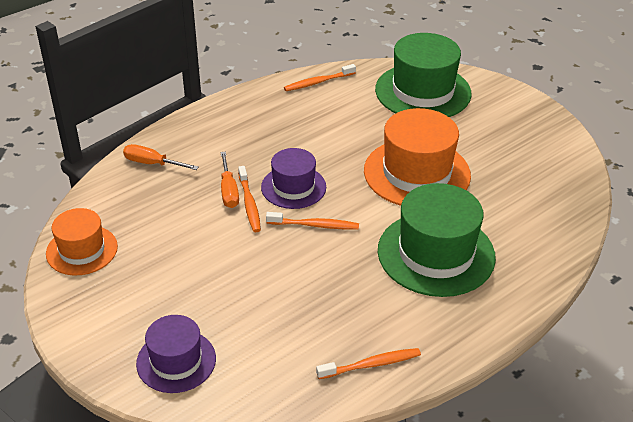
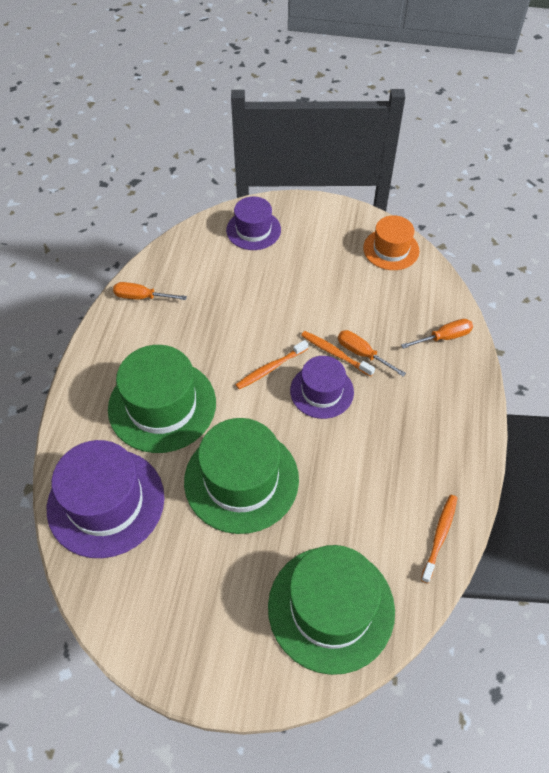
camera: 140 degrees right, 15 degrees up
(371, 364) = (141, 297): orange toothbrush -> orange screwdriver
(417, 173) = (241, 480): orange hat -> green hat
(536, 217) = (106, 502): none -> purple hat

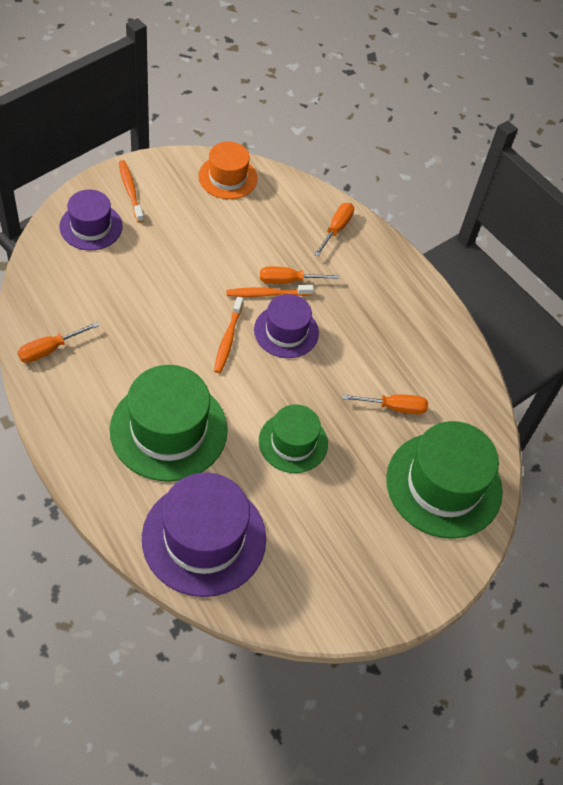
camera: 50 degrees left, 0 degrees up
(241, 480) = (293, 442): green hat -> green hat, size x0.60
(352, 512) = (395, 407): none -> orange screwdriver
(439, 536) = (467, 382): orange toothbrush -> orange toothbrush (130, 191)

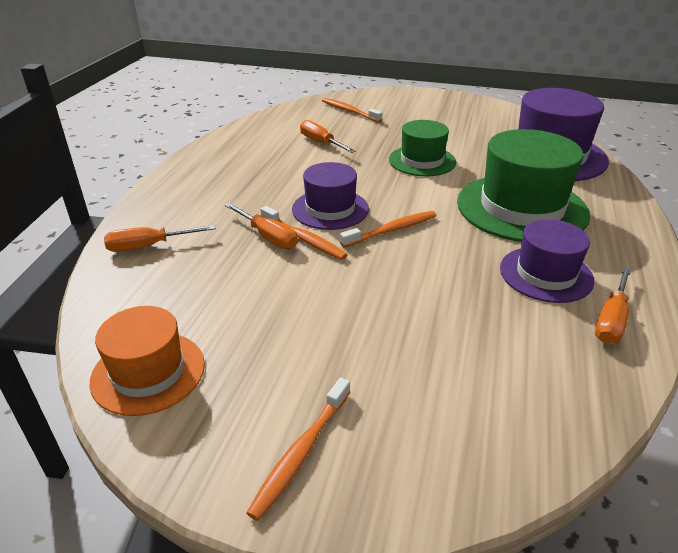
camera: 125 degrees left, 20 degrees down
(49, 350) = (611, 320): orange screwdriver -> orange screwdriver turned 105 degrees clockwise
(91, 226) = (425, 436): purple hat -> purple hat (546, 274)
(444, 485) = (349, 111): green hat -> orange toothbrush

